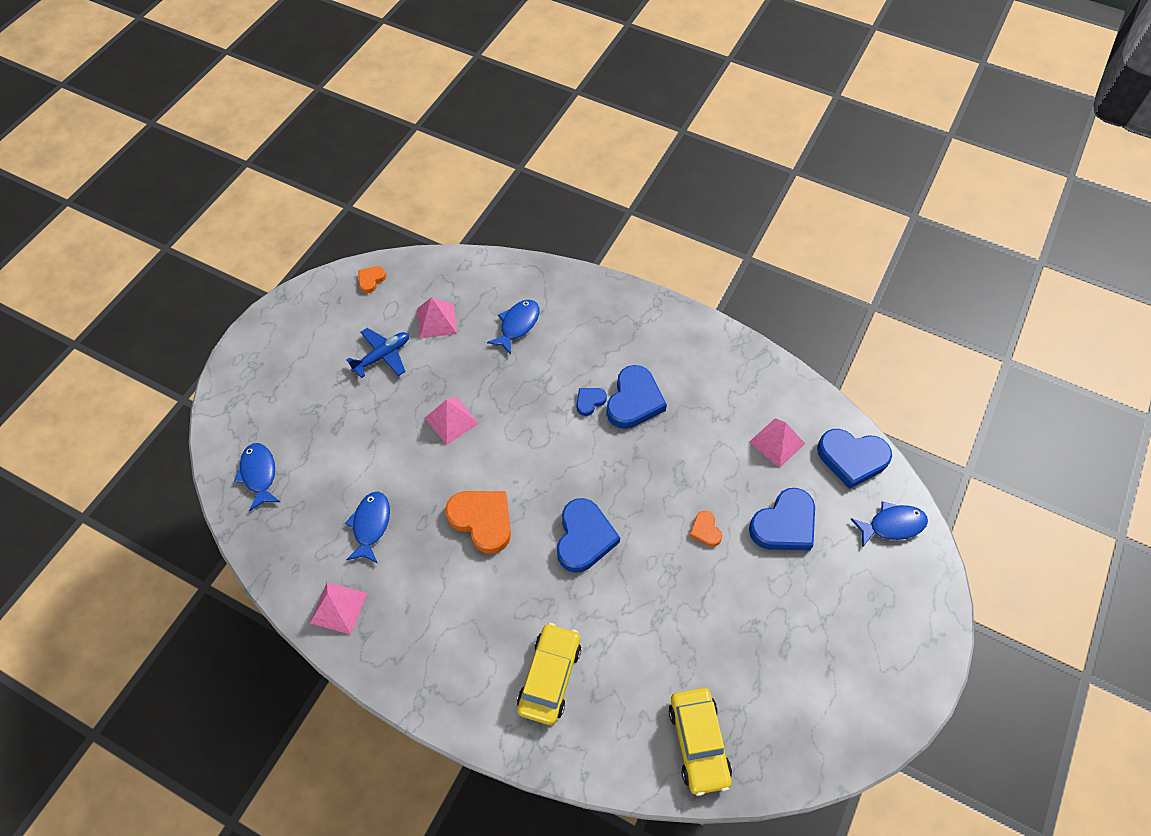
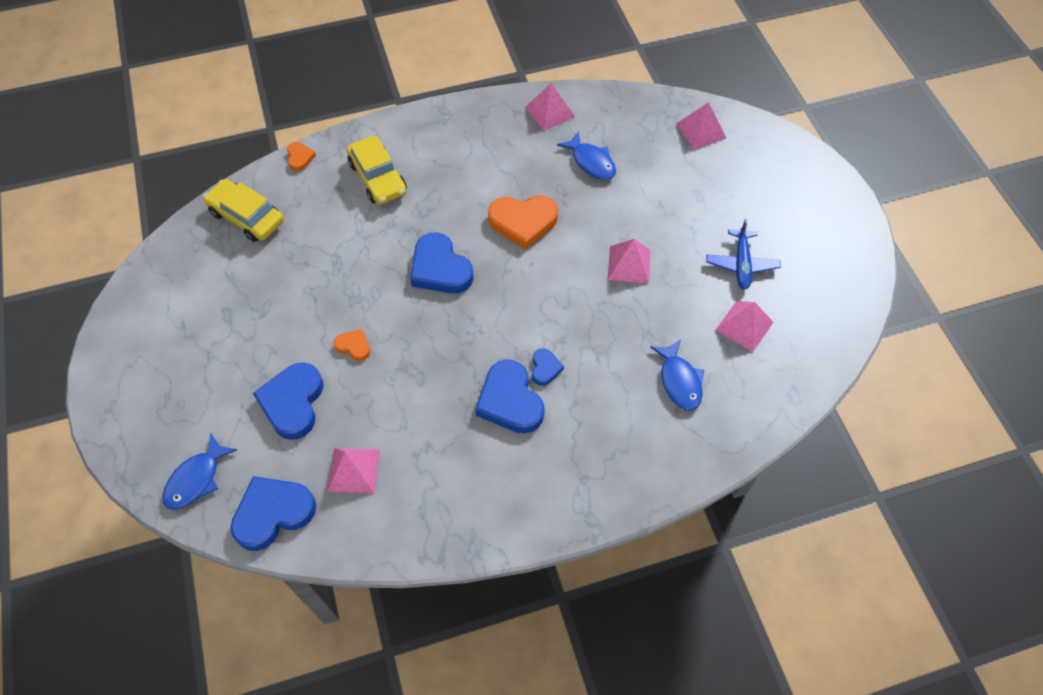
camera: 135 degrees right, 0 degrees up
(259, 474) = (701, 131): blue fish -> pink pyramid
(371, 280) = (840, 312): orange heart -> orange heart (300, 158)

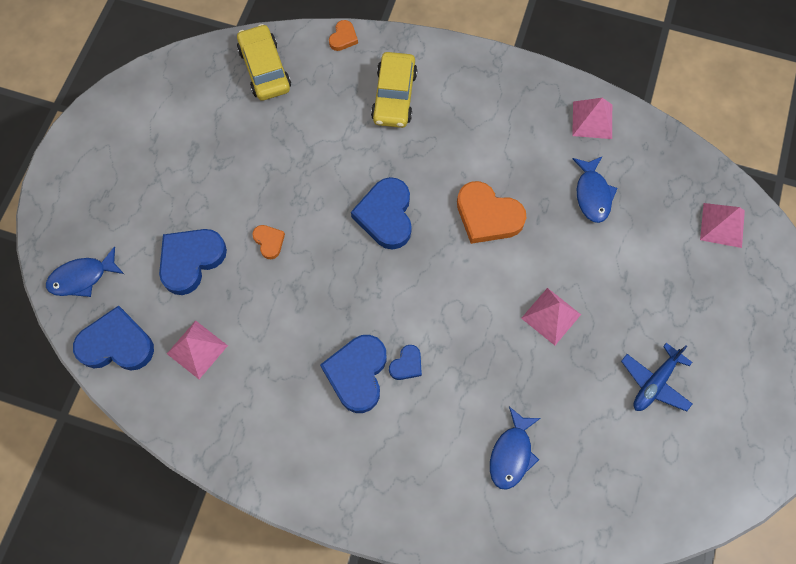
camera: 35 degrees right, 10 degrees up
(744, 326) = (610, 442): pink pyramid -> none

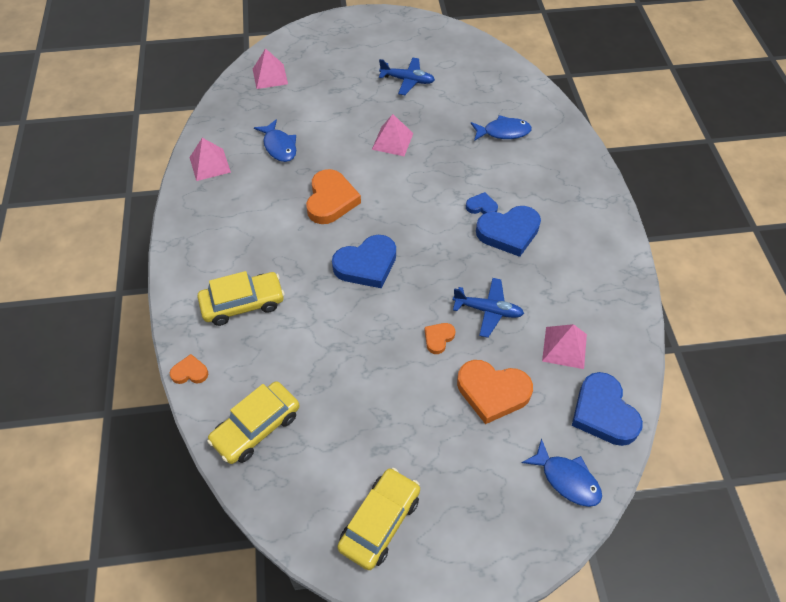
camera: 115 degrees left, 15 degrees down
(136, 125) = (380, 522): none -> yellow car
(191, 260) = (492, 392): blue heart -> orange heart
(274, 301) = (488, 310): none -> blue plane
(592, 194) = (279, 146): blue fish -> blue fish turned 90 degrees clockwise

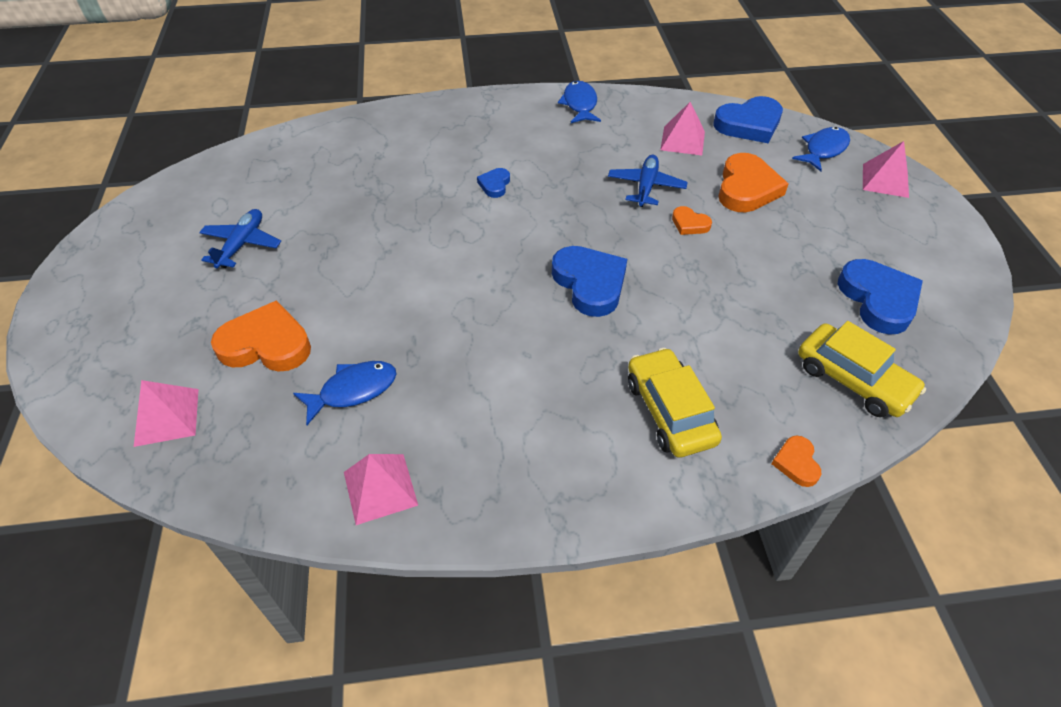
camera: 90 degrees left, 5 degrees down
(331, 200) = (476, 322): orange heart -> orange heart (266, 344)
(380, 522) = (920, 269): yellow car -> none
(392, 141) = (367, 260): pink pyramid -> pink pyramid (885, 180)
(503, 132) = (371, 162): blue fish -> blue fish (580, 104)
(509, 232) = (535, 167): blue heart -> blue heart (878, 300)

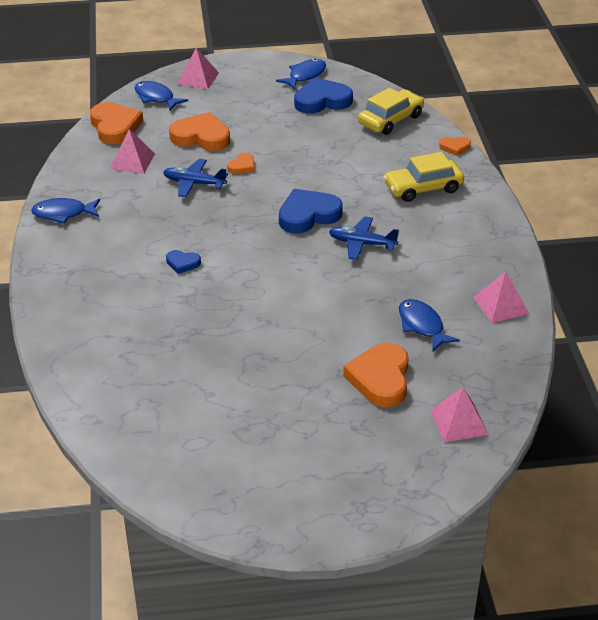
camera: 90 degrees left, 10 degrees down
(242, 244) = (257, 415): blue plane -> blue plane (362, 244)
(749, 124) = (115, 127): blue heart -> orange heart
(942, 281) = (305, 75): none -> blue fish

